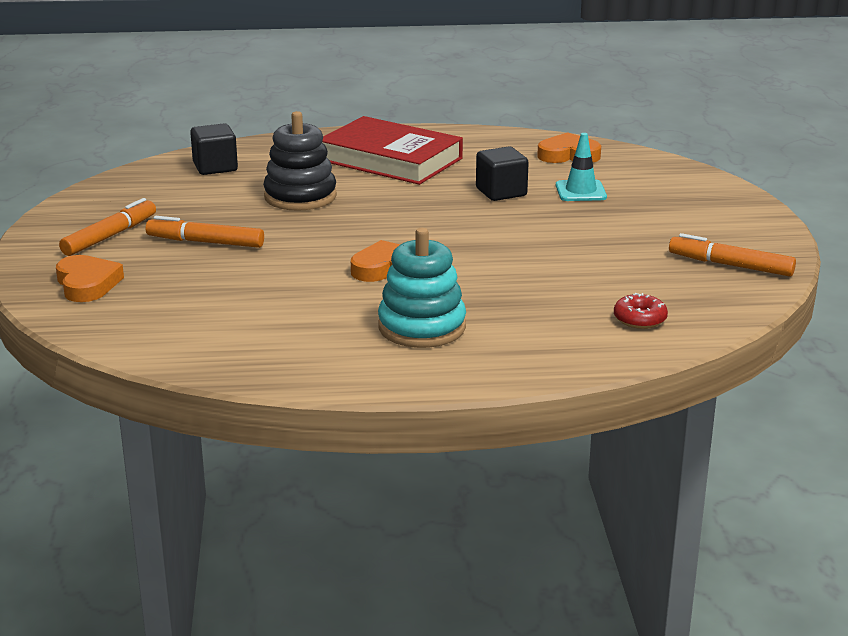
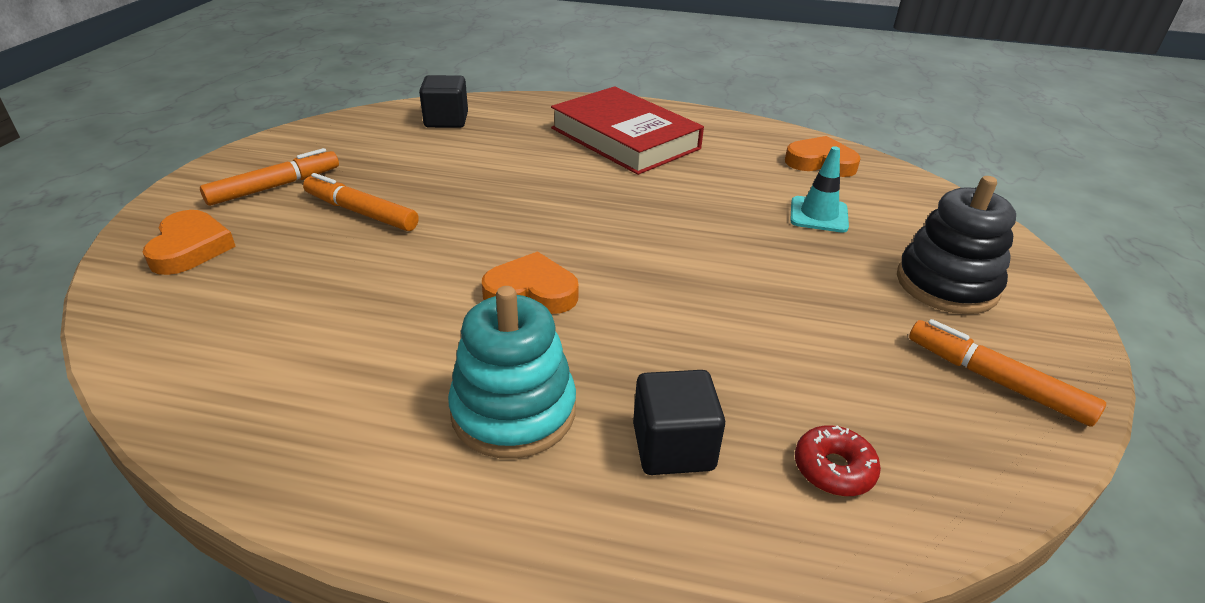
camera: 15 degrees right, 10 degrees up
(300, 196) = (503, 169): black stacking toy -> black stacking toy (946, 284)
(501, 192) = (724, 200): black cube -> black cube (673, 447)

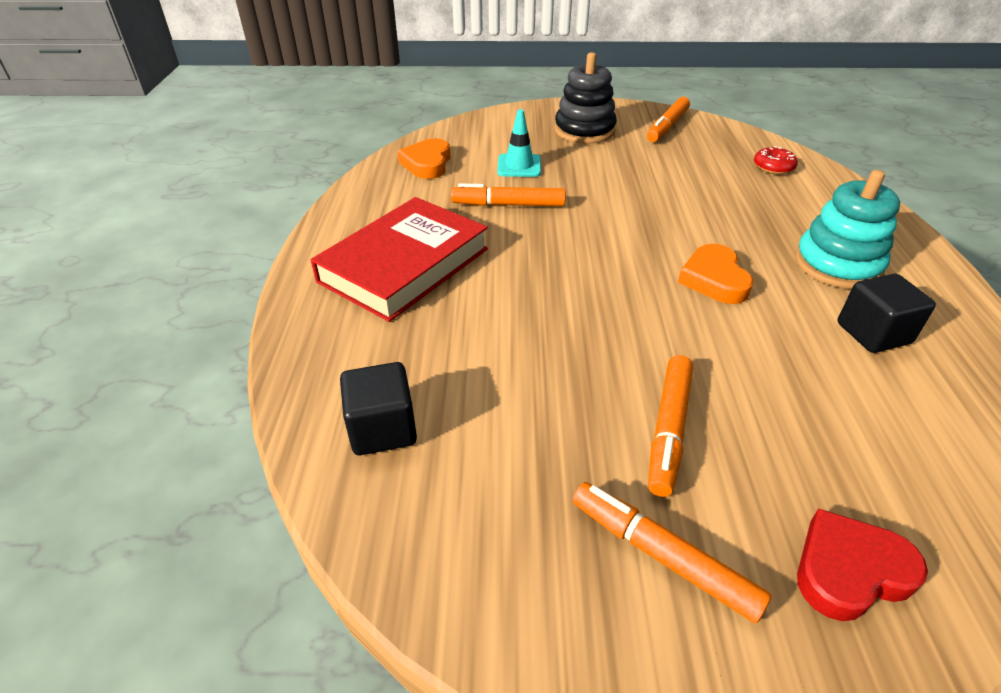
camera: 100 degrees left, 5 degrees up
(190, 248) = (849, 570): orange heart -> red heart
(673, 447) = (805, 209): black cube -> black cube (873, 333)
(722, 195) = (508, 205): none -> orange marker

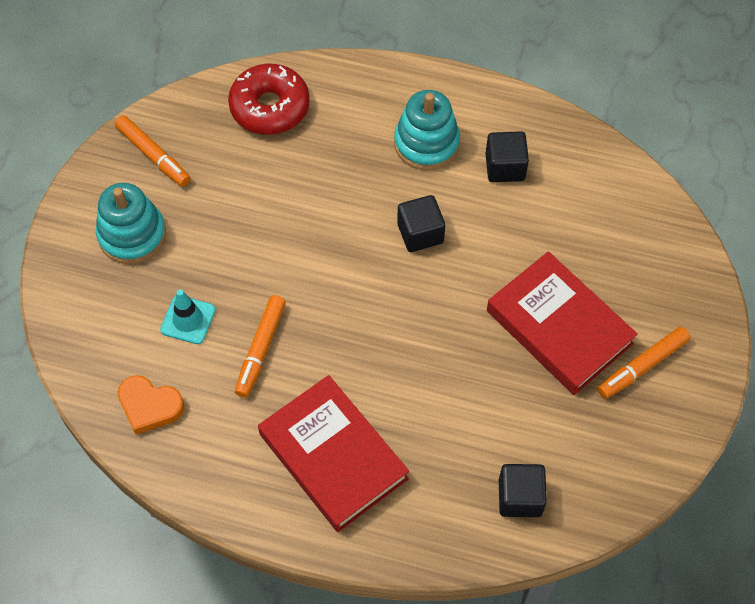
camera: 75 degrees left, 20 degrees up
(584, 131) = (132, 235): black stacking toy -> turquoise stacking toy
(669, 429) = (559, 327): orange marker -> red book
(714, 279) = (420, 233): orange heart -> black cube
(773, 167) = (270, 107): red donut -> red donut, size x2.03
(849, 570) = (666, 283): red heart -> none

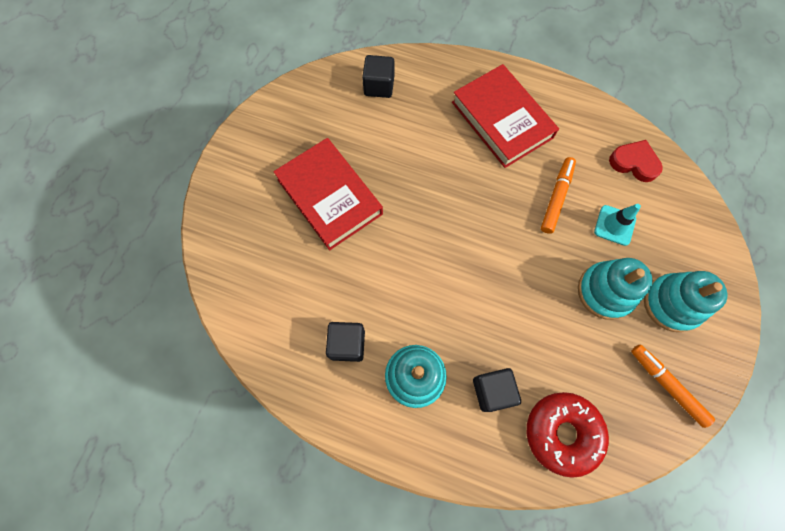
camera: 175 degrees left, 10 degrees up
(149, 406) = (634, 163): orange heart -> red heart
(209, 242) = (605, 291): none -> turquoise stacking toy
(420, 233) = (428, 285): black cube -> black cube (492, 391)
(642, 366) = (275, 163): orange marker -> none

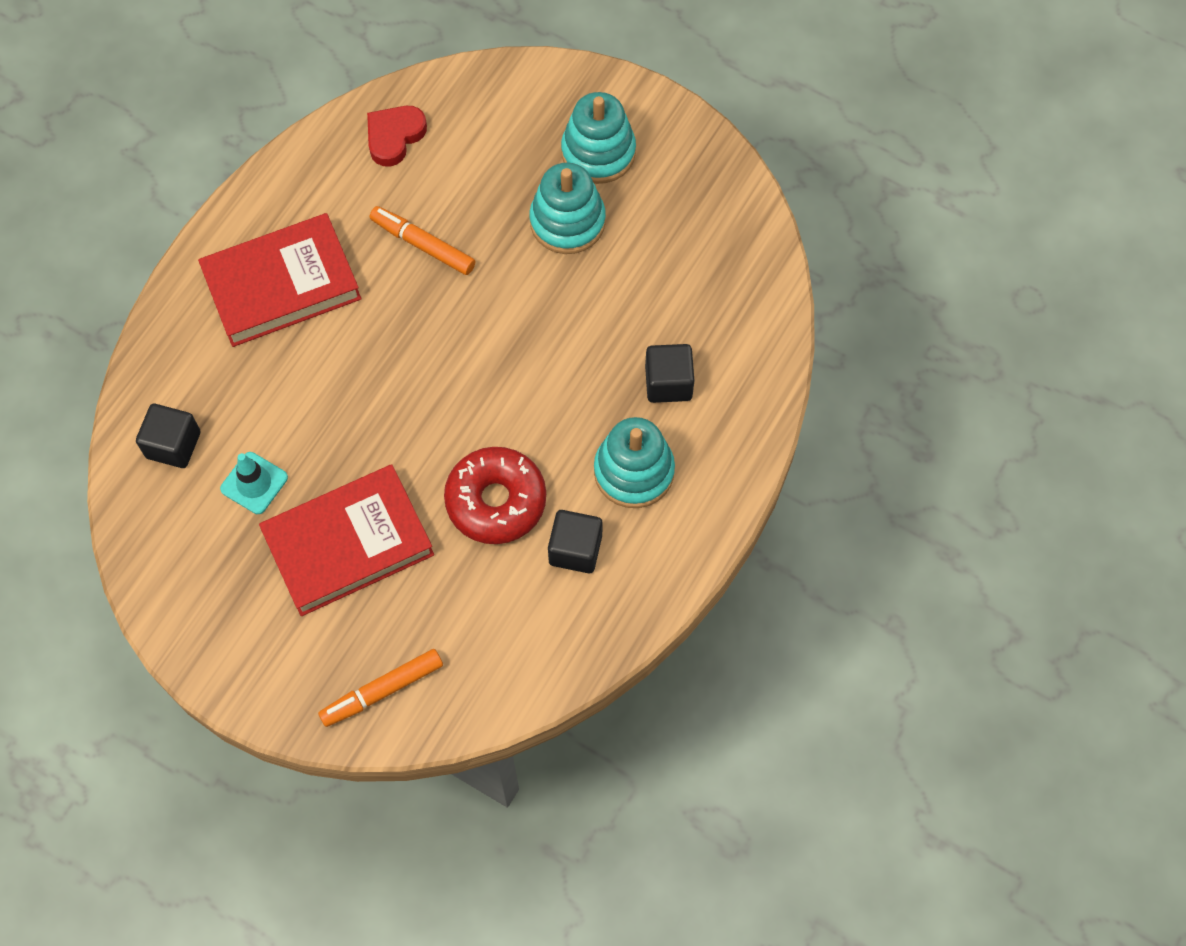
camera: 80 degrees left, 5 degrees down
(562, 433) = (731, 316): red donut -> red donut (496, 501)
(614, 225) = (479, 186): turquoise traffic cone -> turquoise traffic cone (254, 483)
(667, 385) = (696, 188): orange marker -> orange marker (382, 691)

